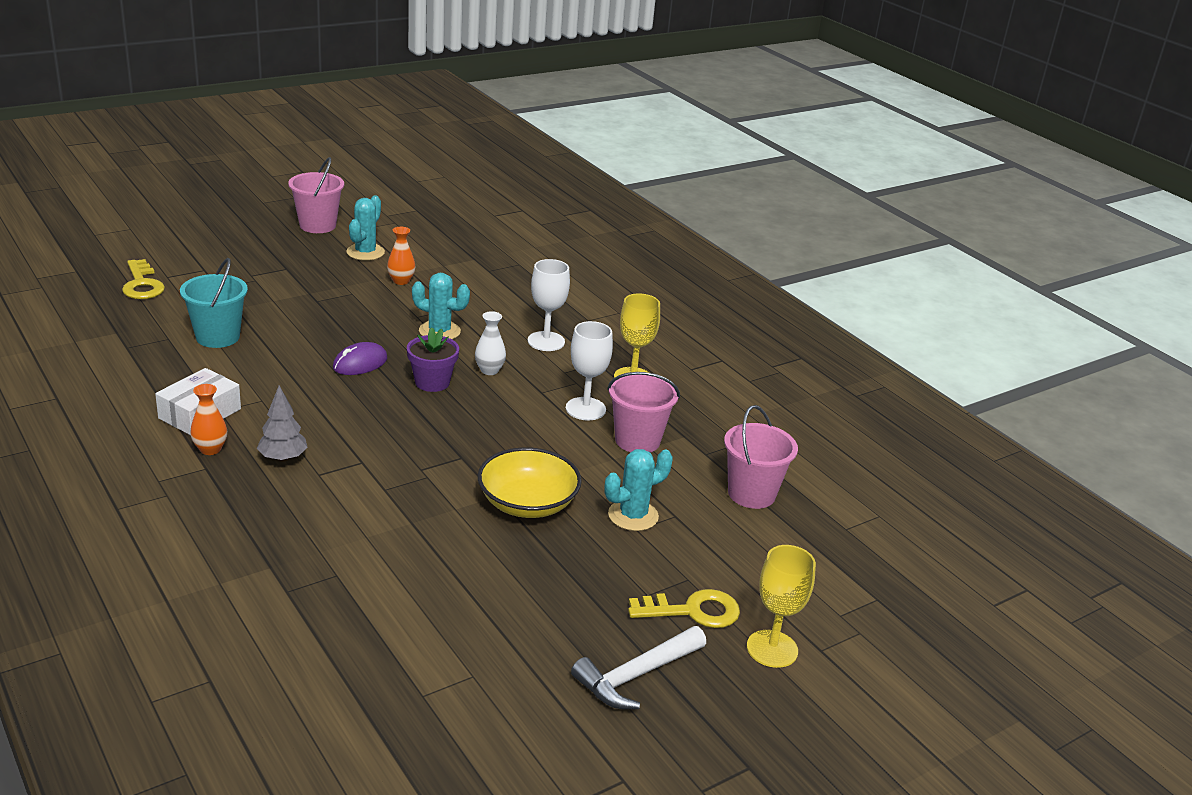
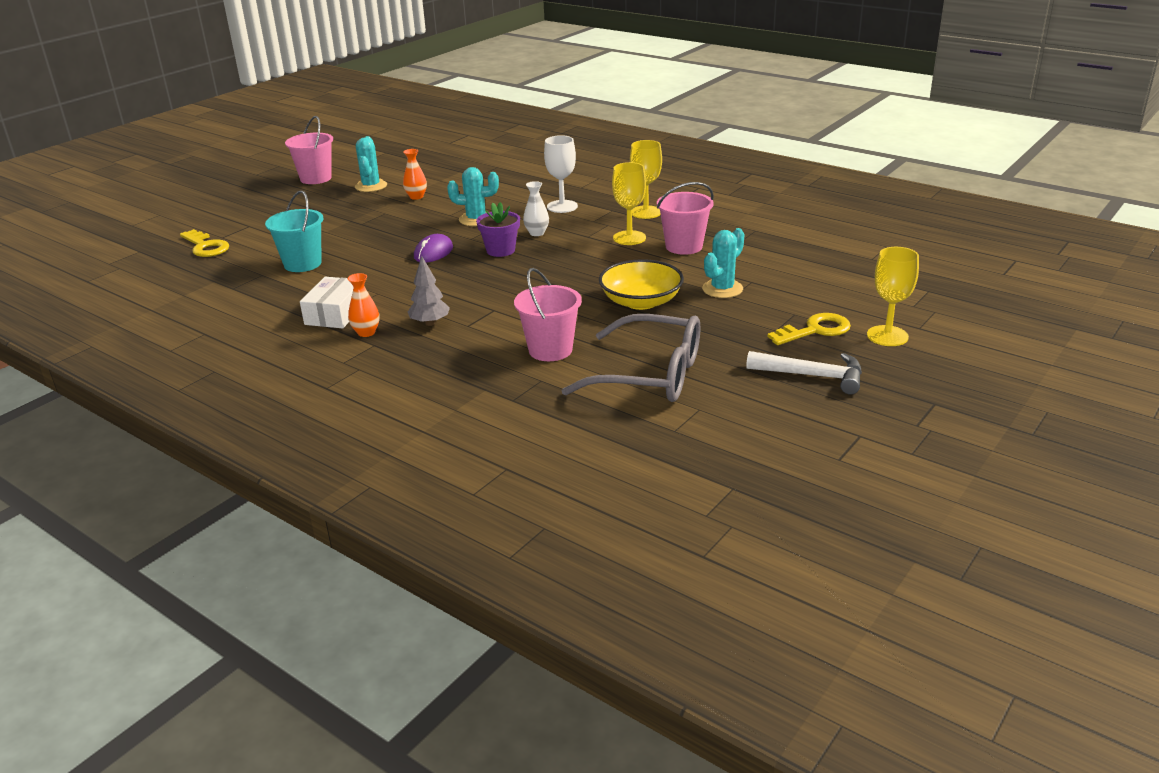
camera: 15 degrees left, 0 degrees up
(456, 609) = (650, 375): none -> grey glasses
(585, 409) = (629, 238): white goblet -> yellow goblet
(636, 675) = (812, 376): white hammer -> white hammer turned 105 degrees counterclockwise
(751, 494) = (791, 256): pink bucket -> pink bucket (550, 350)

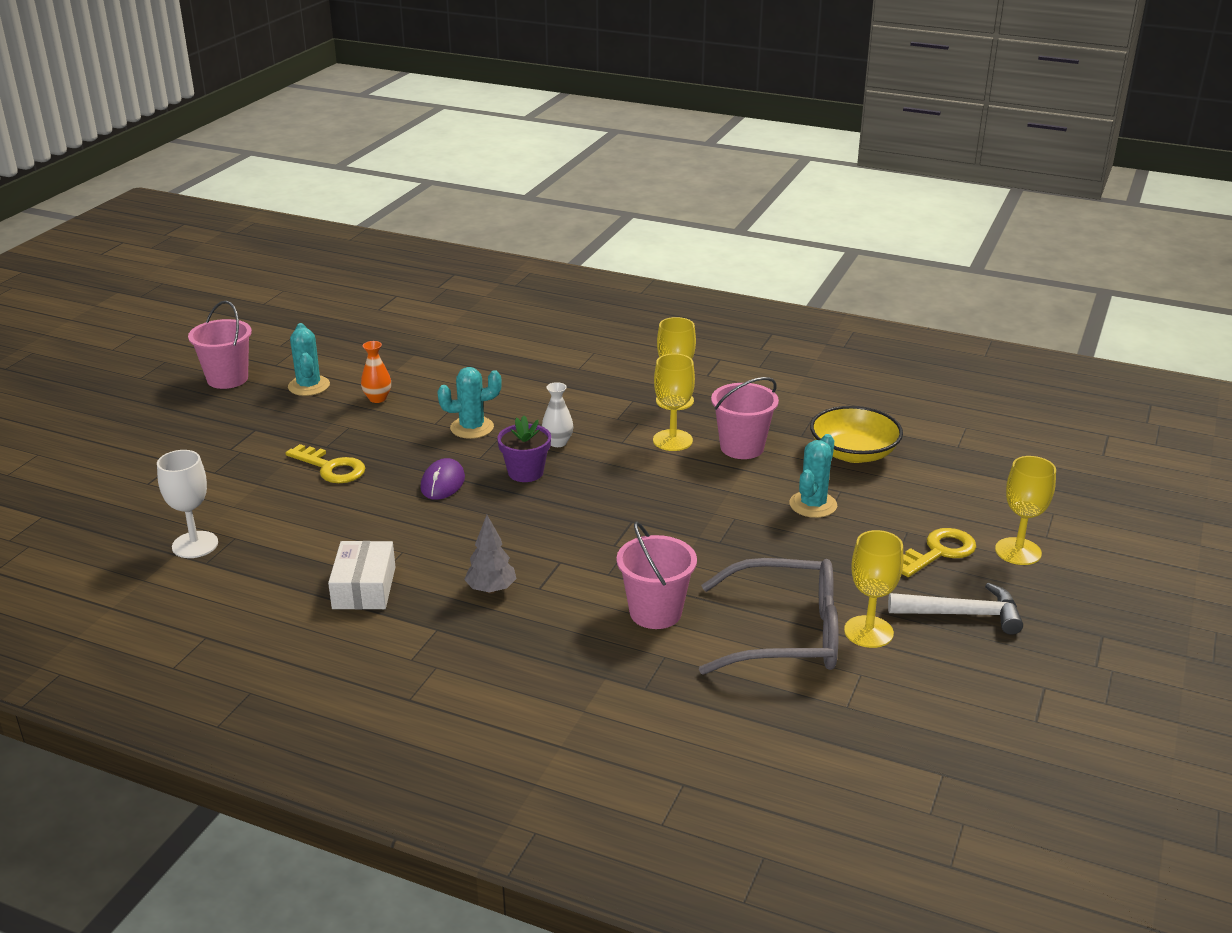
camera: 15 degrees left, 0 degrees up
(205, 247) = (133, 501): yellow key -> yellow key (331, 468)
(302, 264) = (281, 516): turquoise bucket -> none
(366, 332) = (418, 612): orange vase -> none
(562, 206) = (569, 400): white goblet -> white goblet (195, 545)
(641, 301) = (728, 532): yellow bowl -> yellow bowl (853, 453)
(722, 380) = (868, 632): none -> yellow goblet

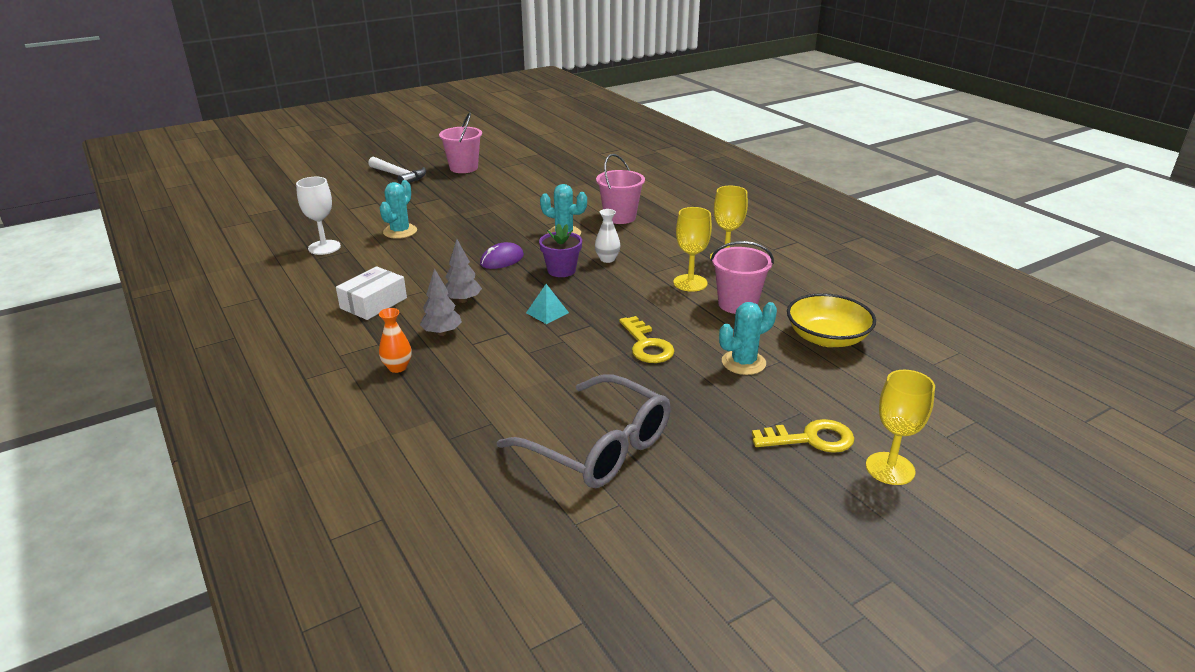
camera: 35 degrees right, 0 degrees up
(309, 386) = (501, 183): turquoise cactus -> turquoise cactus (400, 231)
(331, 468) = (451, 230): yellow key -> yellow key (646, 345)
(377, 398) = (530, 201): orange vase -> orange vase (397, 367)
(463, 545) = (463, 300): none -> grey tree
(572, 525) = (547, 312): none -> turquoise pyramid
(655, 612) = (525, 391): pink bucket -> pink bucket (620, 217)
(868, 632) = (668, 474): yellow goblet -> none
(962, 614) = (769, 497): white hammer -> white hammer (398, 176)

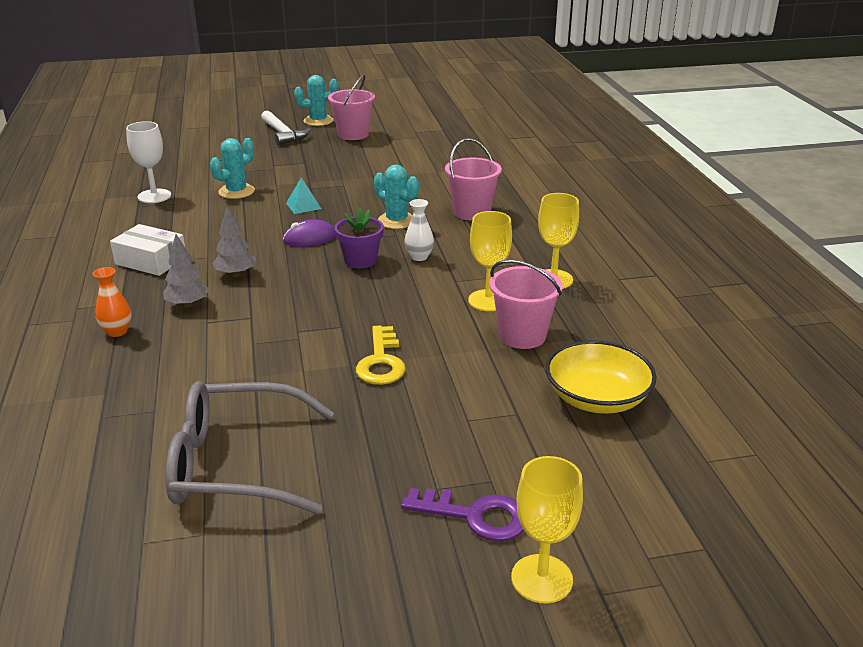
camera: 20 degrees right, 0 degrees up
(373, 303) = (151, 261): white box -> white box turned 60 degrees clockwise
(547, 312) = (307, 304): turquoise pyramid -> turquoise pyramid (303, 206)
(598, 447) = (236, 464): grey glasses -> grey glasses turned 120 degrees clockwise
(743, 363) = (472, 406): turquoise cactus -> turquoise cactus (318, 121)
(810, 439) = (475, 516): yellow key -> purple key

